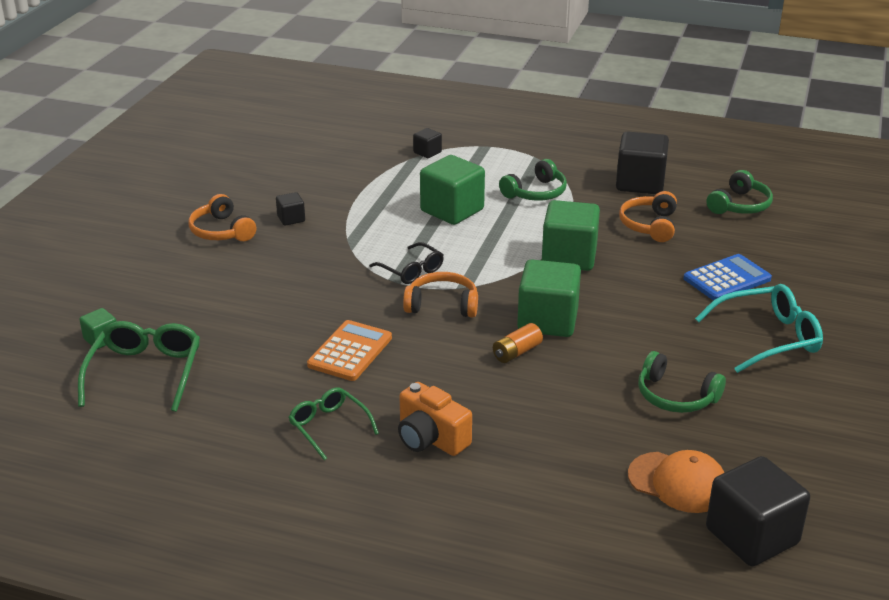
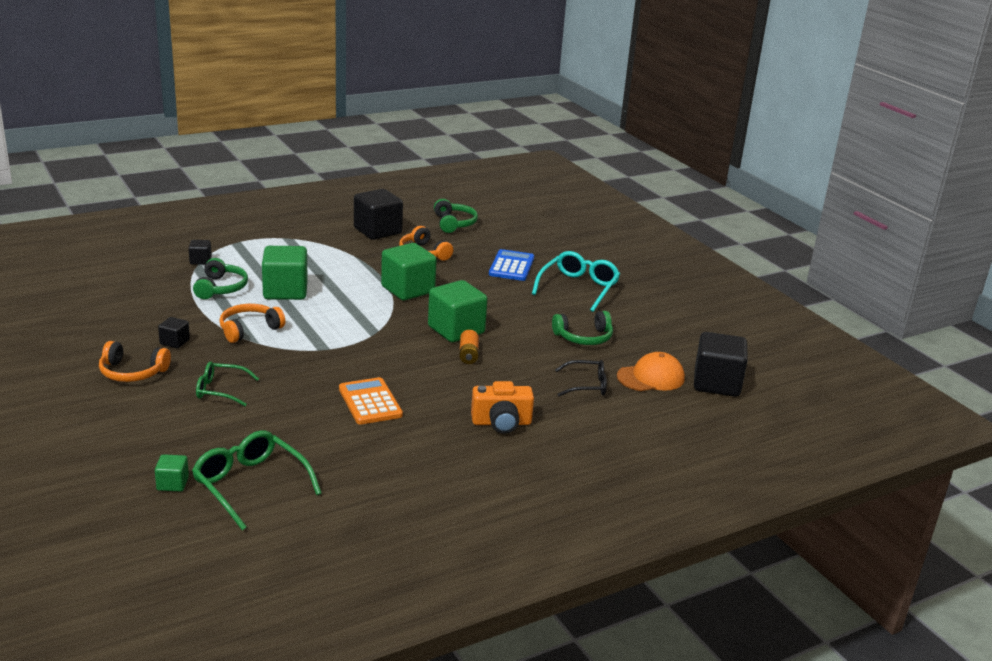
camera: 50 degrees left, 5 degrees down
(329, 427) = (433, 449): green glasses -> green glasses (220, 390)
(411, 271) = (324, 338): black glasses -> black glasses (587, 385)
(442, 305) = (379, 349): orange headphones -> orange headphones (249, 329)
(536, 193) = (322, 259): green headphones -> green headphones (221, 288)

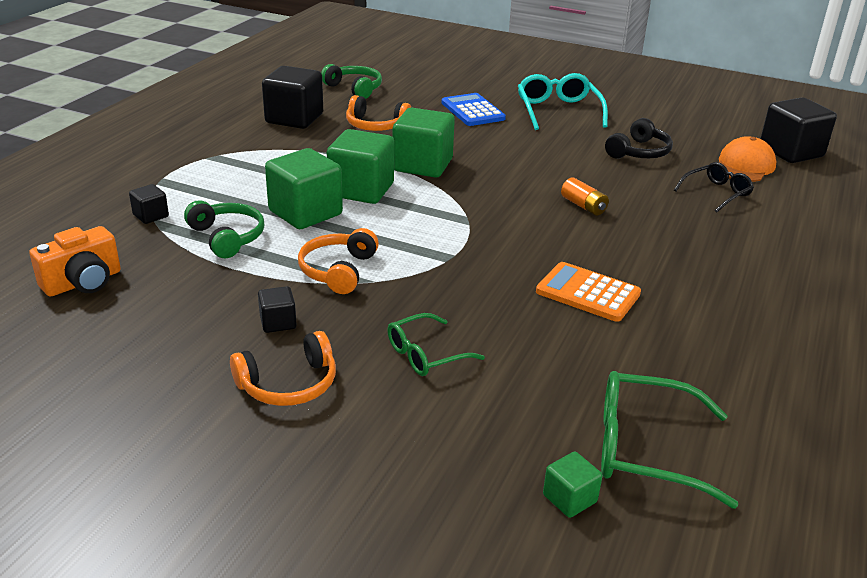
camera: 35 degrees left, 5 degrees up
(456, 330) = (532, 187): green cube -> green cube (361, 190)
(501, 423) = (722, 258): orange camera -> orange camera (83, 282)
(584, 337) = (639, 152): green headphones -> black headphones

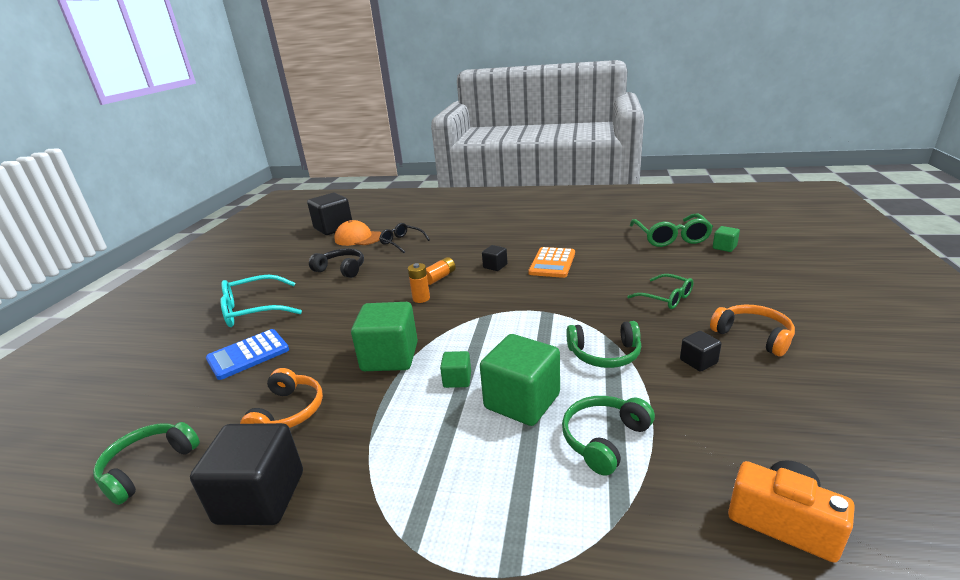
camera: 100 degrees left, 5 degrees down
(151, 216) = (606, 533): black cube -> black cube (495, 266)
(338, 270) = (605, 354): orange headphones -> green headphones
(361, 190) = (457, 380): green cube -> green cube, size x0.48
(532, 190) = (421, 298): none -> orange battery

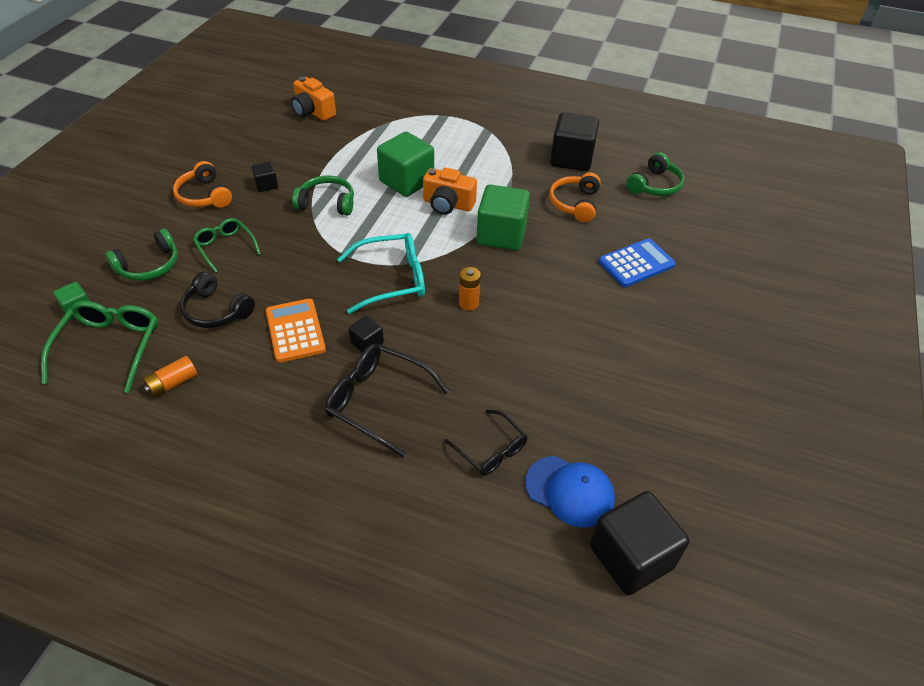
camera: 175 degrees left, 20 degrees up
(253, 310) = (666, 329): turquoise glasses -> turquoise glasses (392, 279)
(341, 269) = (578, 392): black headphones -> black headphones (216, 310)
(358, 238) = (570, 491): orange cap -> blue cap
(439, 277) = (442, 337): orange battery -> orange battery (173, 383)
(457, 380) = (448, 204): green cube -> orange camera
(475, 246) = (377, 401): none -> black glasses
(552, 263) = (295, 331): orange calculator -> orange calculator turned 45 degrees counterclockwise
(604, 439) = (368, 153): green headphones -> green headphones (149, 266)

